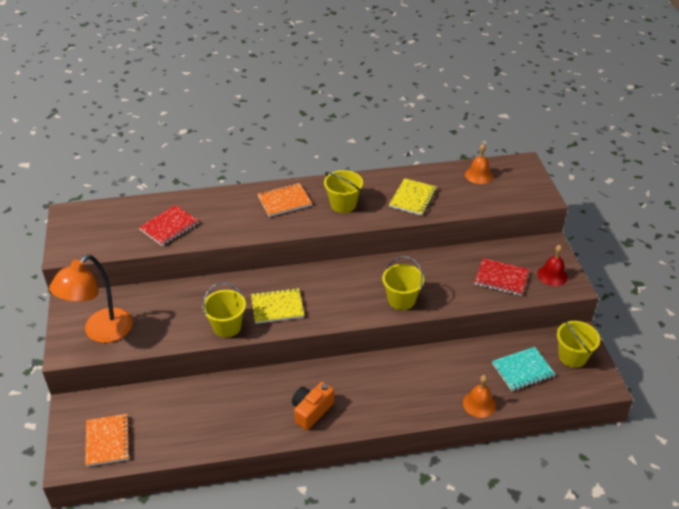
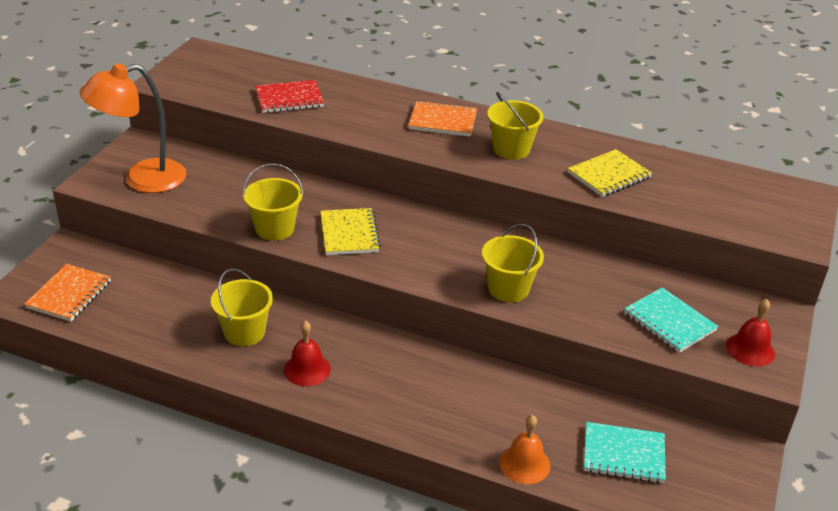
camera: 30 degrees right, 5 degrees down
(277, 307) = (349, 233): yellow notebook -> yellow notebook turned 60 degrees clockwise
(311, 411) = (307, 369): orange camera -> red bell
(478, 175) = (727, 183): orange bell -> none
(501, 278) = (669, 322): red notebook -> turquoise notebook
(572, 356) = (714, 473): yellow bucket -> yellow bucket (244, 332)

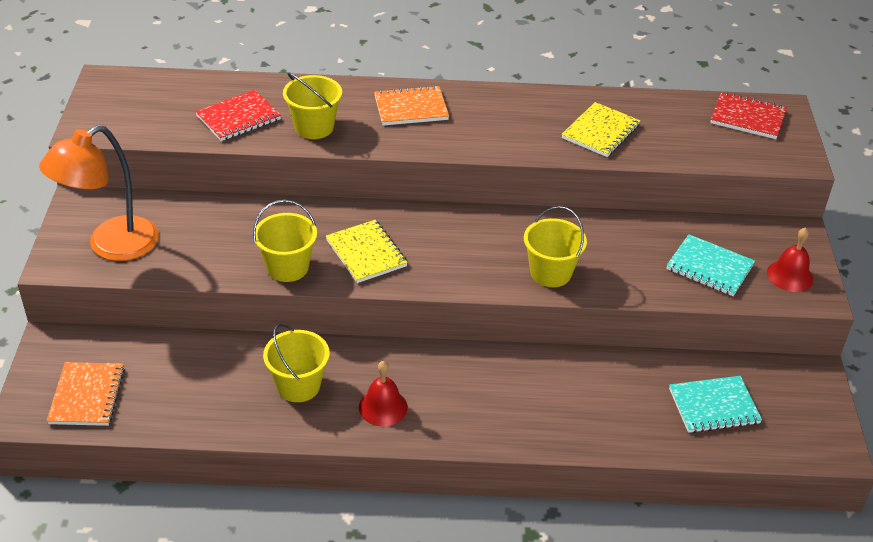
camera: 20 degrees left, 5 degrees up
(511, 149) = (495, 125): yellow bucket -> yellow bucket (314, 127)
(524, 464) = (634, 442): orange bell -> none
(766, 194) = (747, 117): none -> red notebook

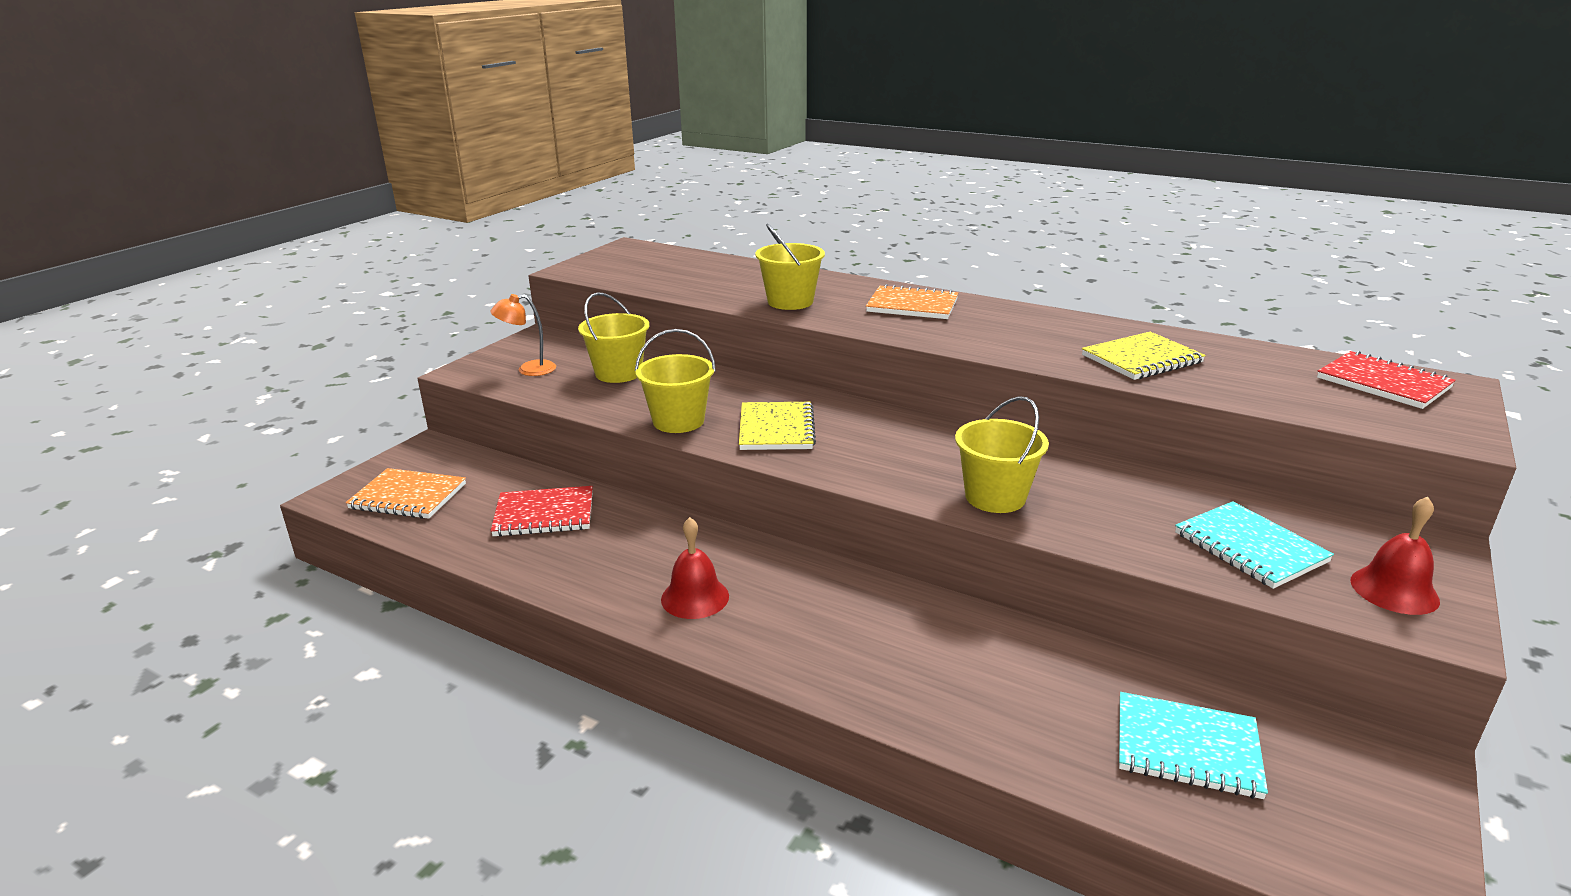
camera: 30 degrees right, 15 degrees down
(87, 396) = (408, 497): orange notebook -> orange notebook turned 75 degrees clockwise
(111, 246) = (528, 370): orange lamp -> orange lamp, size x0.49
(238, 118) = (721, 284): red notebook -> red notebook (544, 514)
(298, 386) = (619, 548): yellow bucket -> yellow bucket (618, 373)

